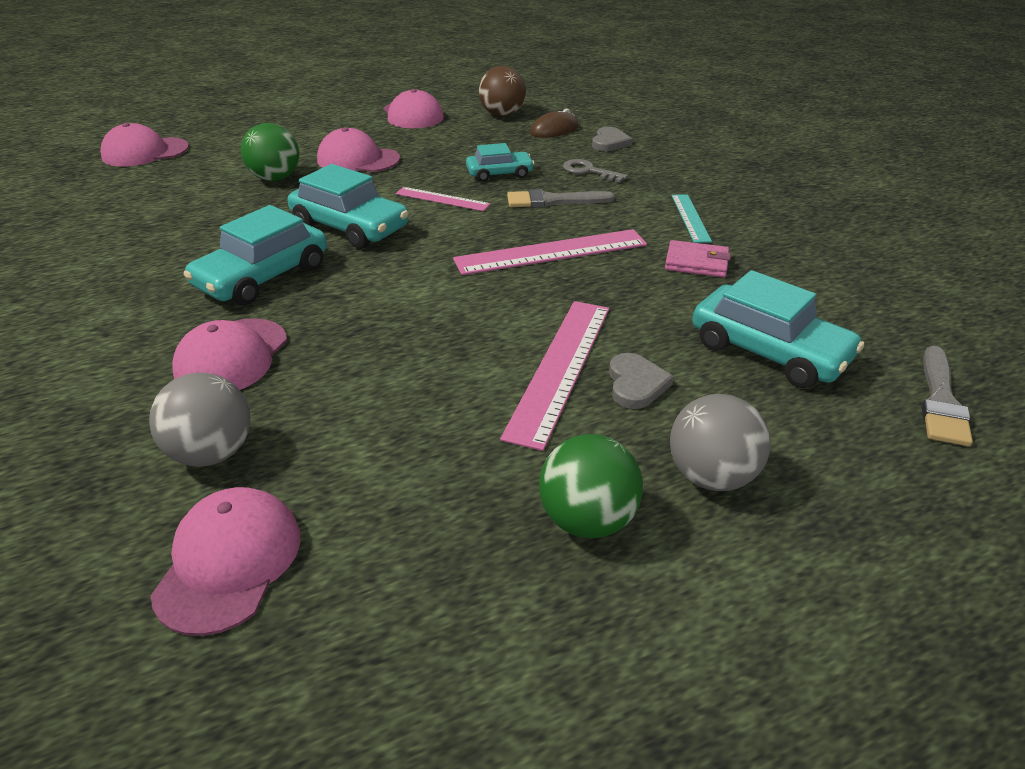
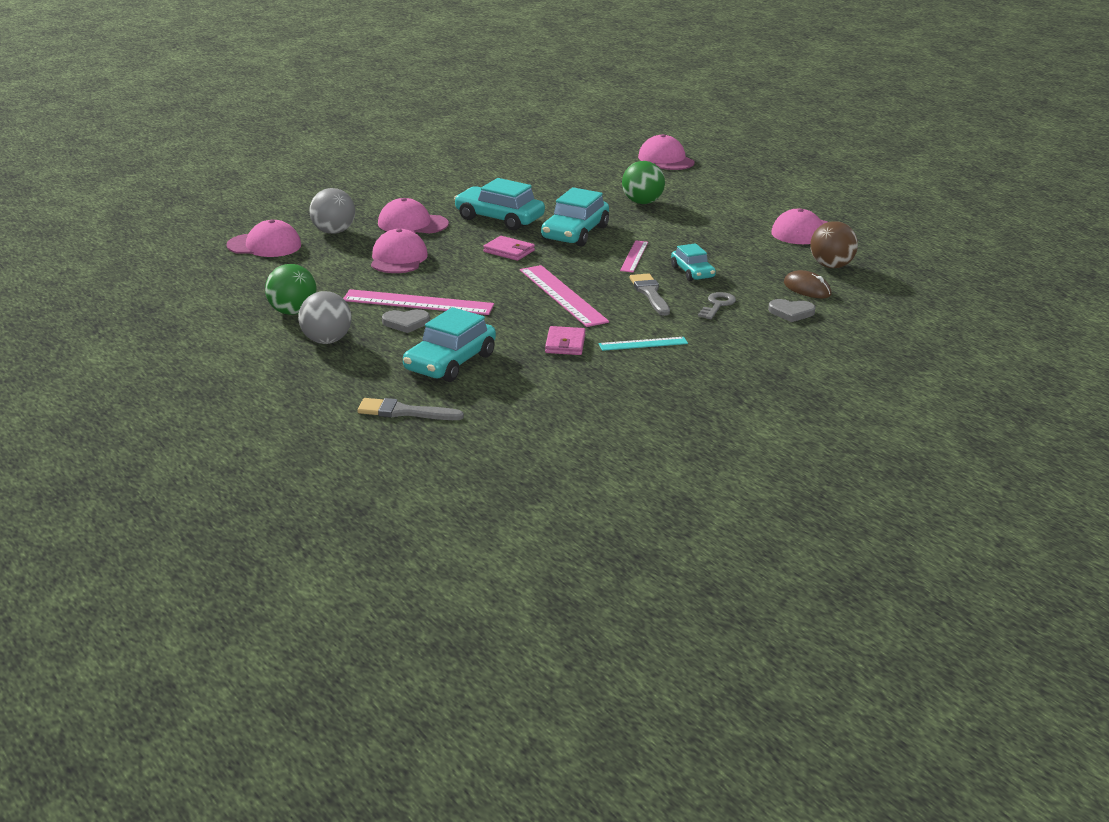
camera: 80 degrees right, 10 degrees down
(358, 159) = (692, 223): pink cap -> pink cap (398, 258)
(390, 278) = (509, 251): none -> pink wallet

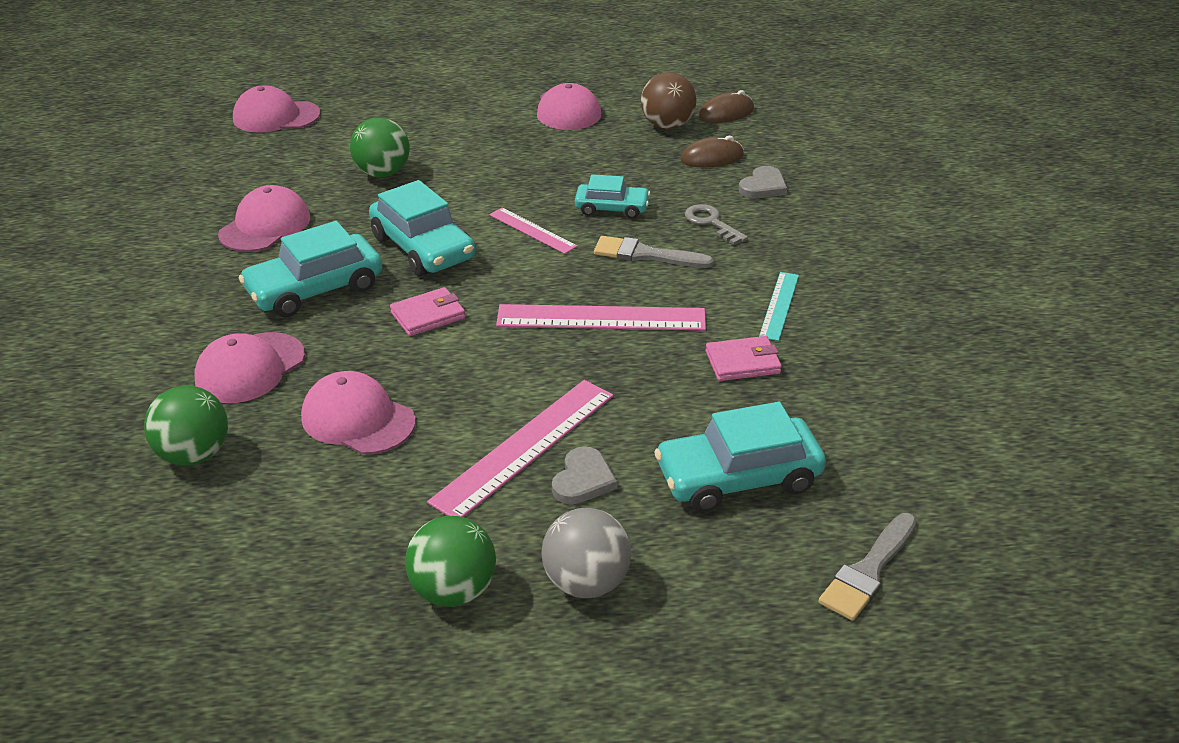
camera: 60 degrees left, 10 degrees up
(264, 245) = (166, 548): pink cap -> pink cap (265, 226)
(333, 232) = (194, 455): grey ball -> green ball
(450, 363) = (738, 478): turquoise car -> turquoise car turned 105 degrees clockwise
(565, 344) = (742, 362): pink wallet -> pink wallet turned 45 degrees counterclockwise
(882, 281) = (726, 113): none -> brown mouse

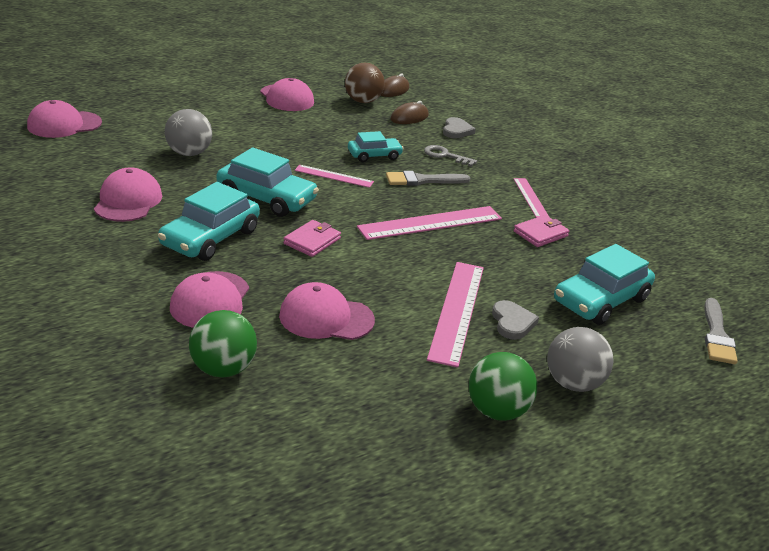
camera: 30 degrees left, 5 degrees down
(383, 173) = (189, 153): green ball -> grey ball
(779, 305) = (530, 197): turquoise ruler -> pink ruler

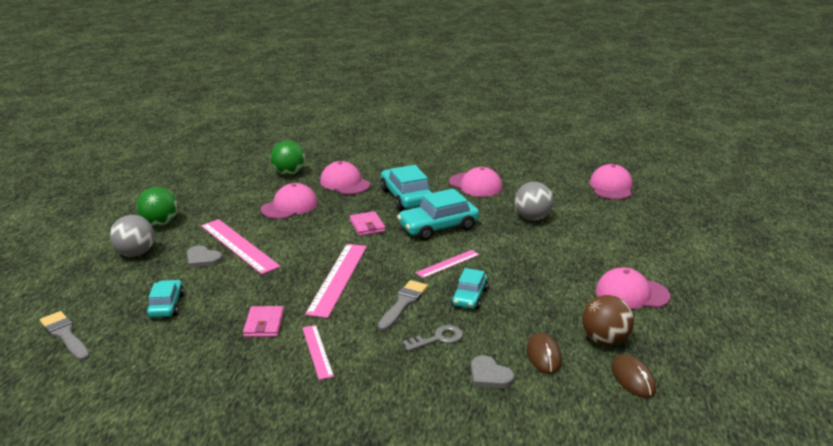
camera: 130 degrees right, 5 degrees down
(530, 197) = (317, 351): pink ruler -> pink ruler turned 45 degrees clockwise
(601, 300) = (166, 305): turquoise car -> turquoise car, size x0.60

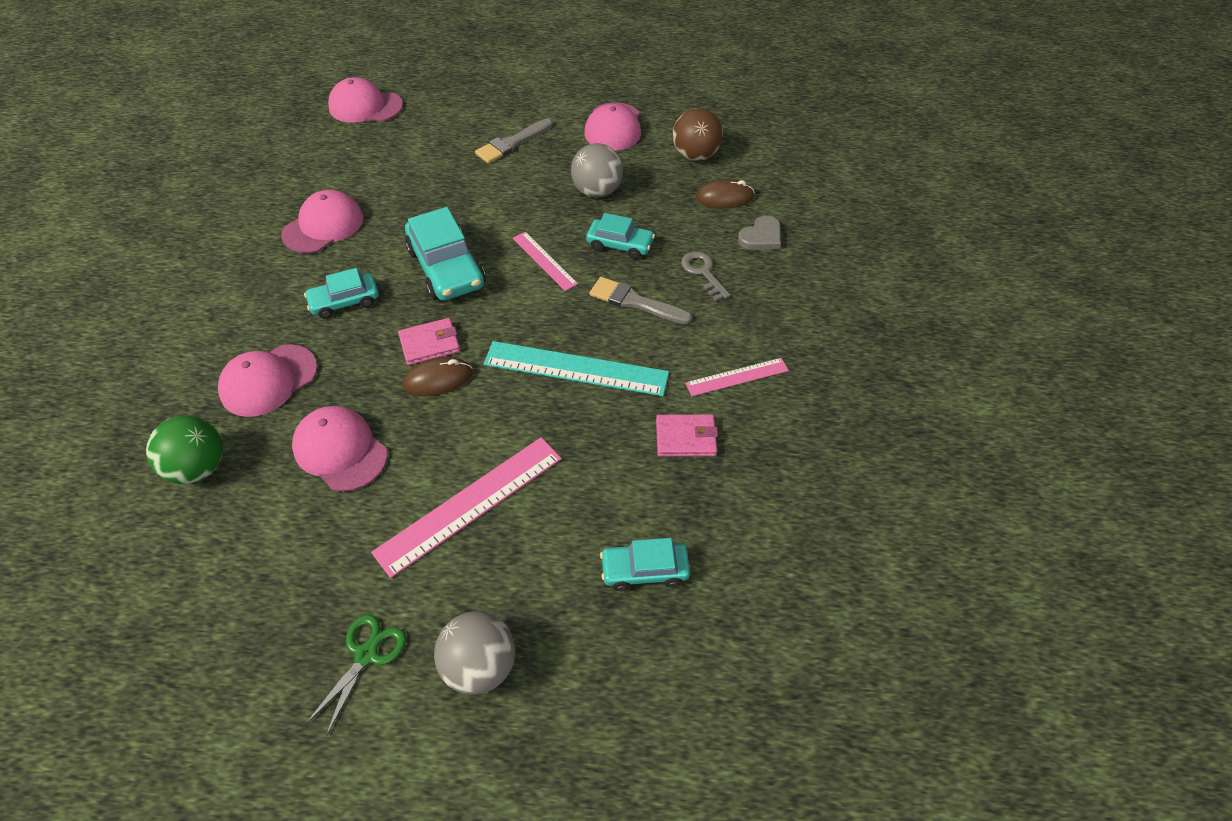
camera: 90 degrees left, 25 degrees up
(65, 335) = (730, 698): grey brush -> grey brush (512, 143)
(160, 223) = (366, 654): green ball -> green scissors
(202, 259) = (509, 549): grey heart -> none
(338, 278) = (576, 368): pink ruler -> turquoise ruler
(406, 197) = (345, 301): turquoise car -> turquoise car, size x0.60
(532, 218) = (436, 180): grey ball -> grey ball (597, 191)
(633, 379) = (752, 147): brown mouse -> brown mouse (438, 379)

